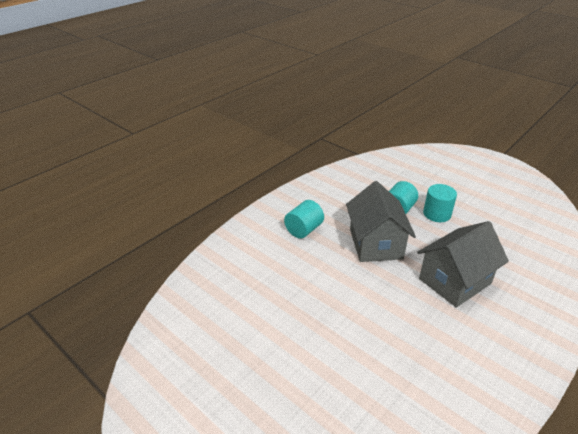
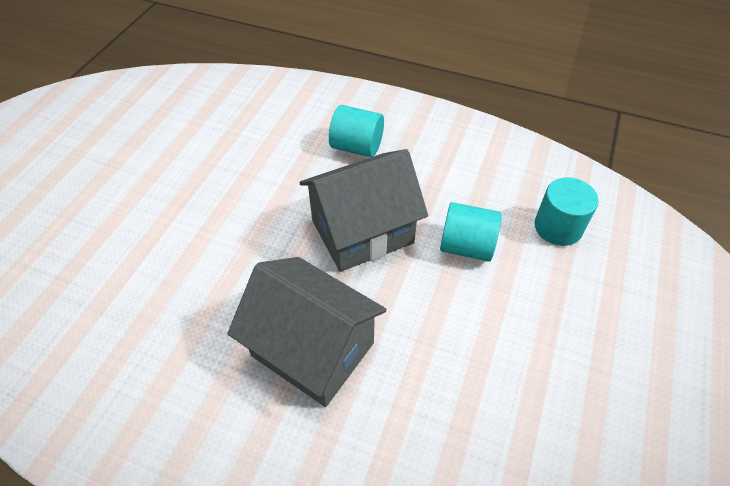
camera: 70 degrees right, 15 degrees up
(437, 214) = (487, 305): turquoise cylinder -> turquoise cylinder (558, 227)

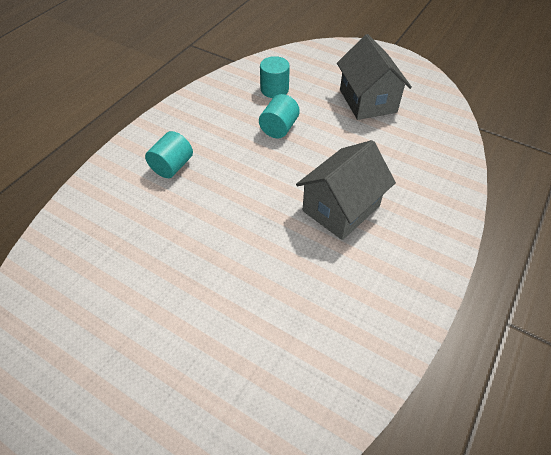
camera: 80 degrees left, 0 degrees up
(362, 232) = (254, 174): grey house -> grey house (368, 101)

